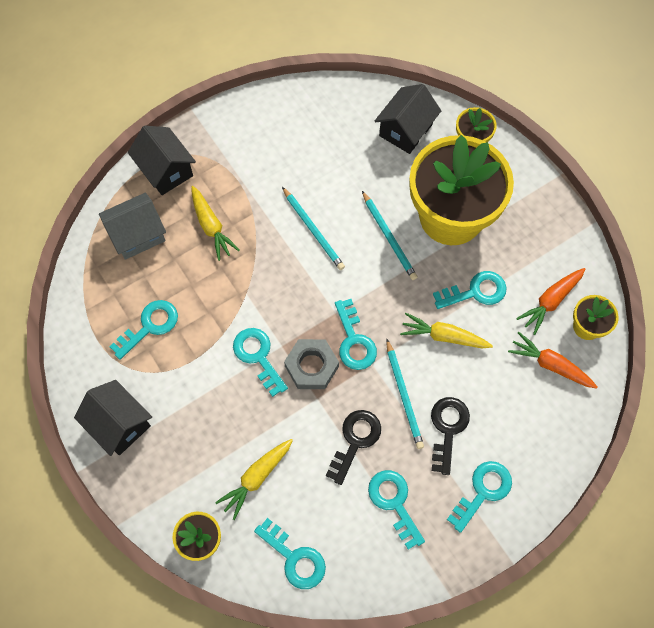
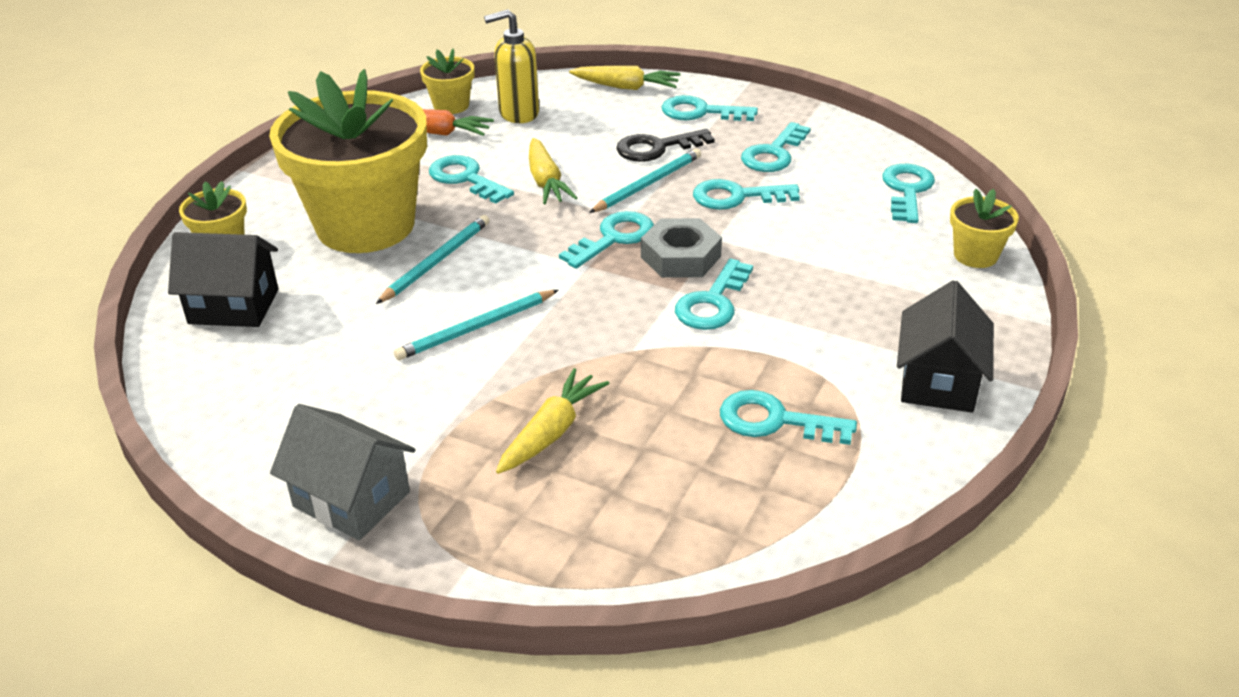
camera: 120 degrees left, 30 degrees down
(137, 235) = (638, 512): grey house -> grey house (351, 499)
(166, 170) = (482, 539): black house -> none
(256, 478) = (860, 245): yellow carrot -> yellow carrot (626, 87)
(313, 230) = (476, 328): turquoise pencil -> turquoise pencil turned 150 degrees counterclockwise
(355, 441) = (736, 197): black key -> turquoise key
(550, 365) = (518, 113): orange carrot -> yellow soap dispenser

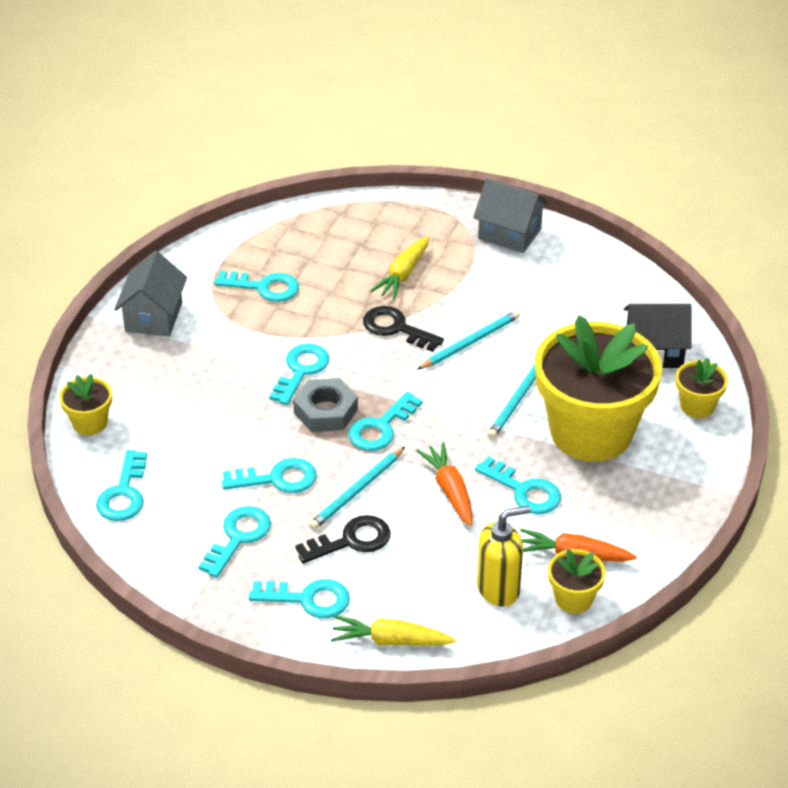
camera: 175 degrees right, 5 degrees up
(546, 182) = (450, 490): yellow carrot -> orange carrot
(576, 351) = (396, 328): none -> black key
(938, 382) = (153, 317): black house -> grey house

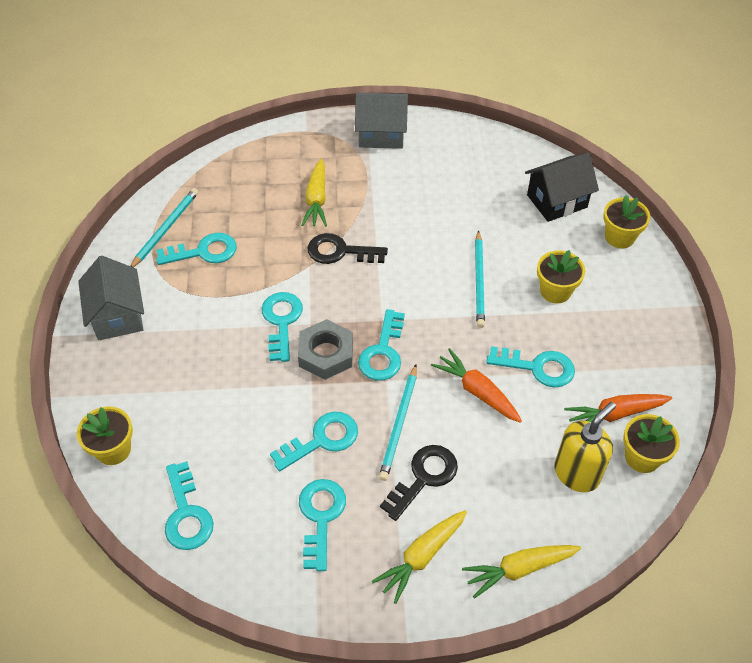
camera: 25 degrees left, 10 degrees up
(308, 599) = (421, 557): turquoise key -> yellow carrot
(470, 342) = (409, 243): turquoise pencil -> turquoise pencil (166, 229)
(591, 432) = (555, 291): yellow flower pot -> yellow flower pot, size x0.42

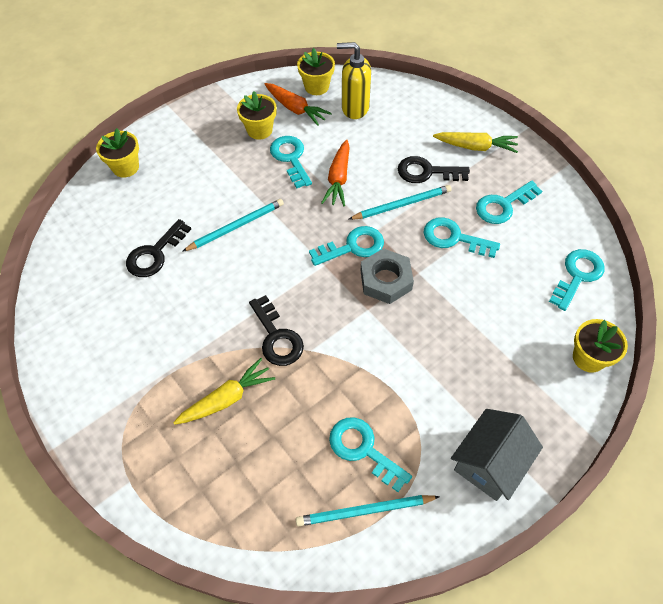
camera: 125 degrees left, 5 degrees up
(281, 321) = (383, 329): turquoise key -> none
(381, 135) = (94, 402): grey house -> none
(492, 216) = (155, 254): none -> black key
(519, 569) = (439, 105): yellow carrot -> none
(555, 291) = (211, 179): yellow flower pot -> yellow flower pot (259, 130)
(557, 201) = (108, 220): black house -> none

